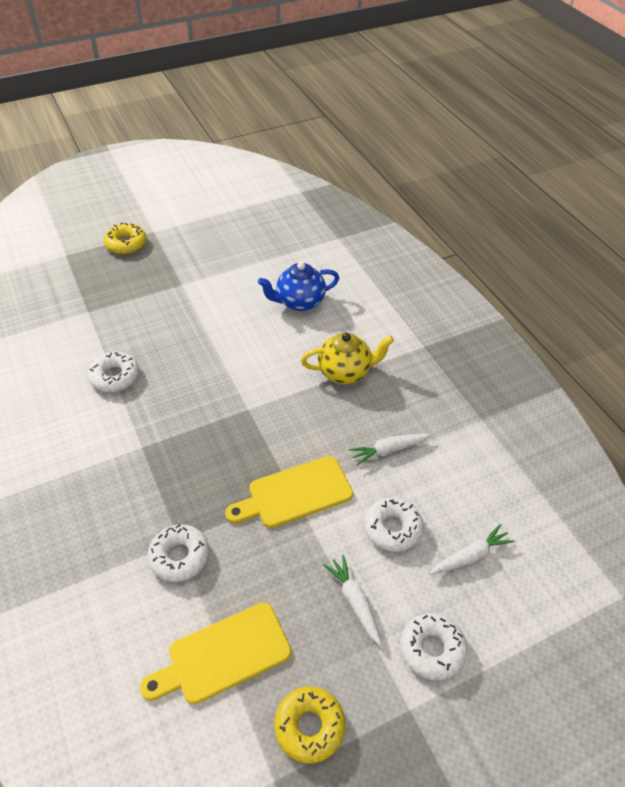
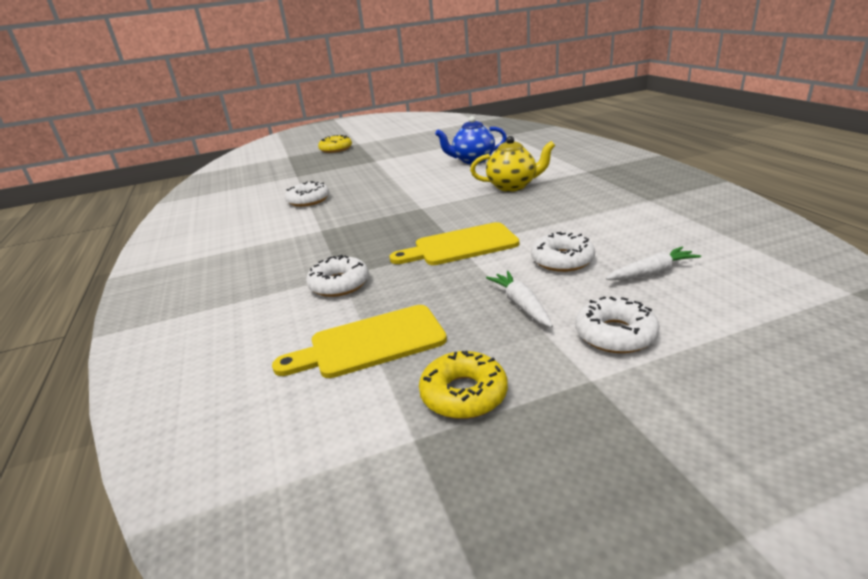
camera: 10 degrees right, 20 degrees down
(389, 450) = (556, 220): white carrot -> none

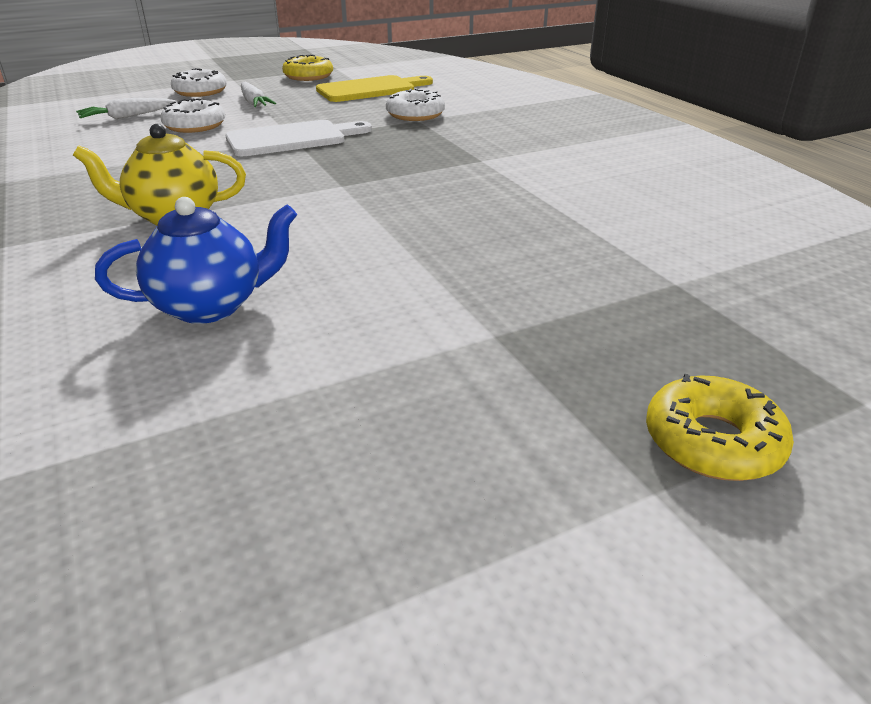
camera: 170 degrees right, 5 degrees up
(308, 200) = (556, 208): white donut -> none
(460, 246) = (292, 139): yellow cutting board -> white cutting board

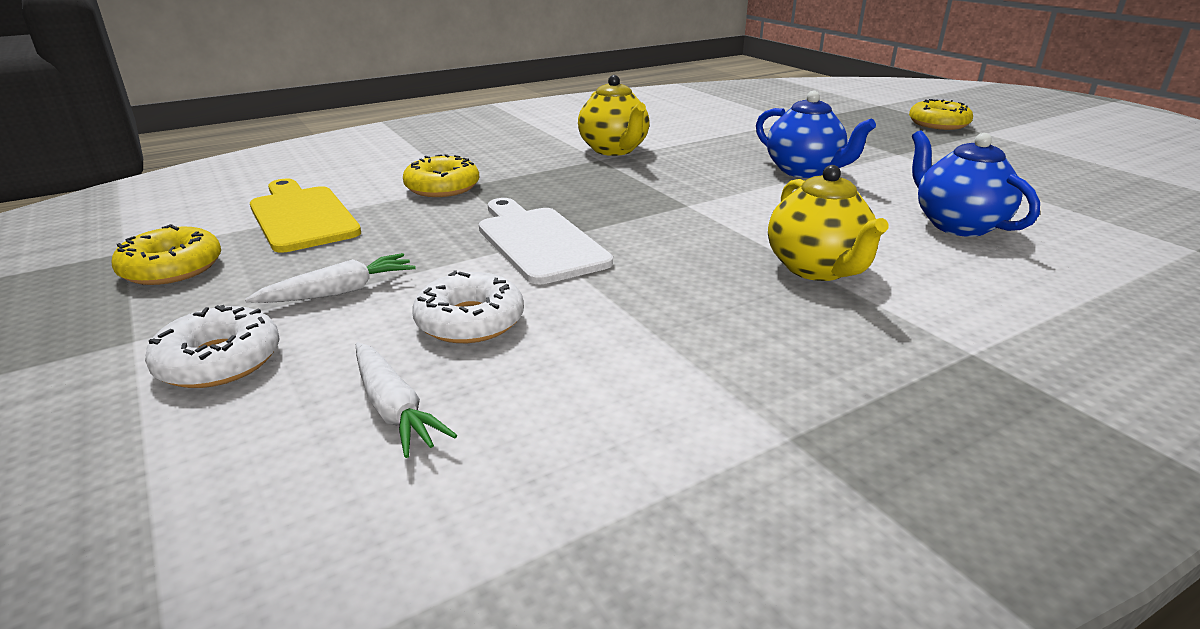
camera: 95 degrees left, 5 degrees down
(415, 114) = (442, 187): white donut -> yellow donut
(424, 250) = (804, 171): none -> blue teapot
(512, 166) = (614, 150): none -> yellow teapot

